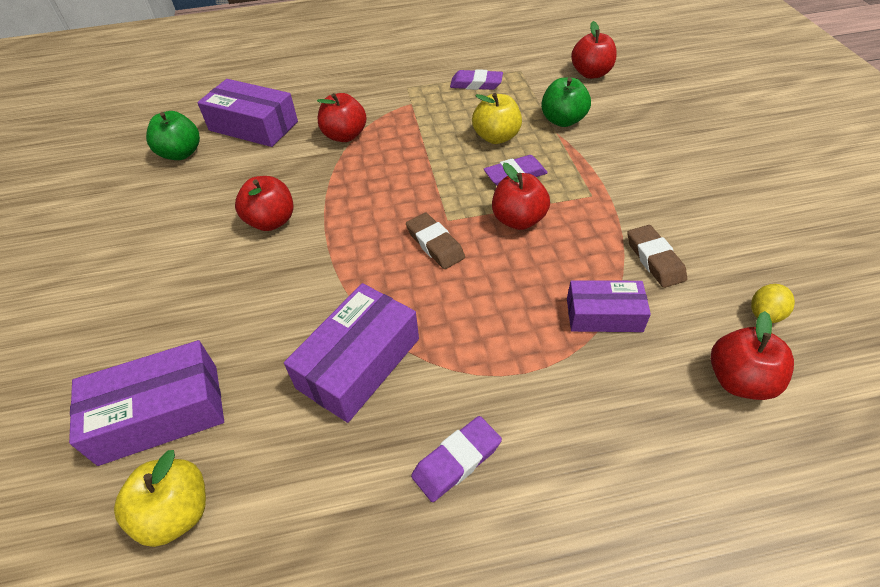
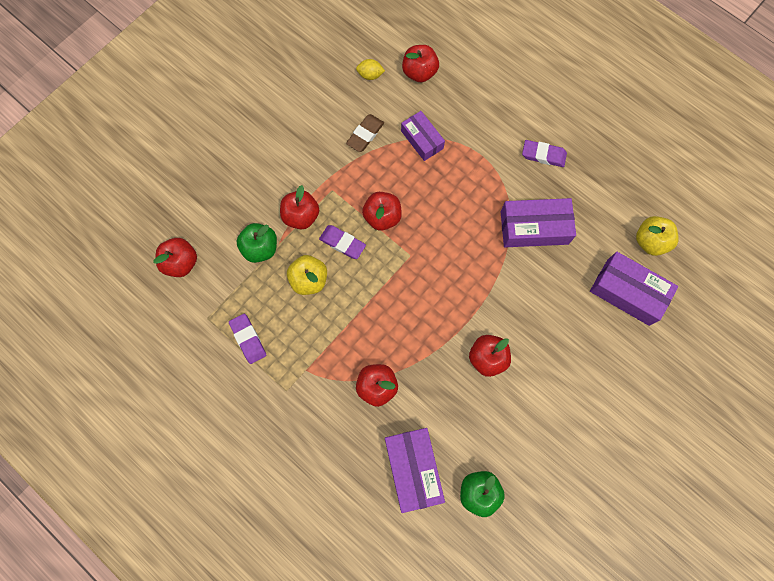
camera: 130 degrees left, 25 degrees up
(435, 244) = (434, 248): brown eraser -> none
(577, 159) = (301, 216): none -> red apple

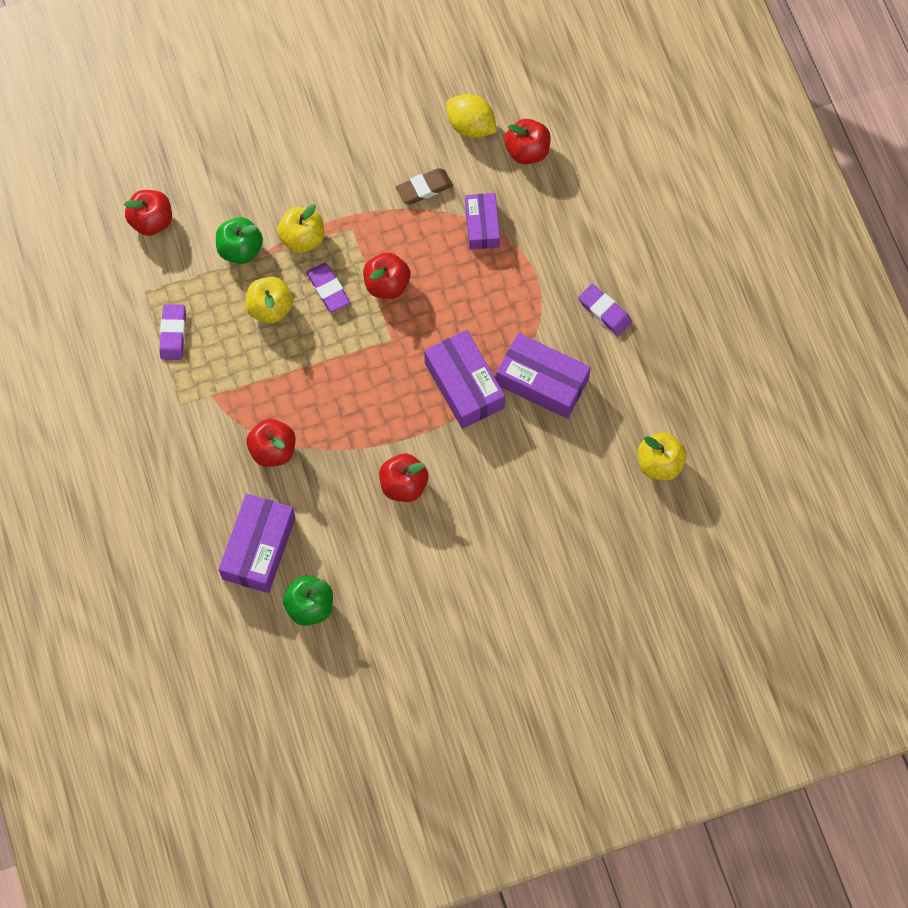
camera: 30 degrees right, 5 degrees down
(301, 216) = (302, 238): red apple -> yellow apple
(370, 75) = (471, 126): yellow lemon -> yellow lemon, size x1.65
(627, 292) = (597, 501): purple box -> purple box (464, 385)

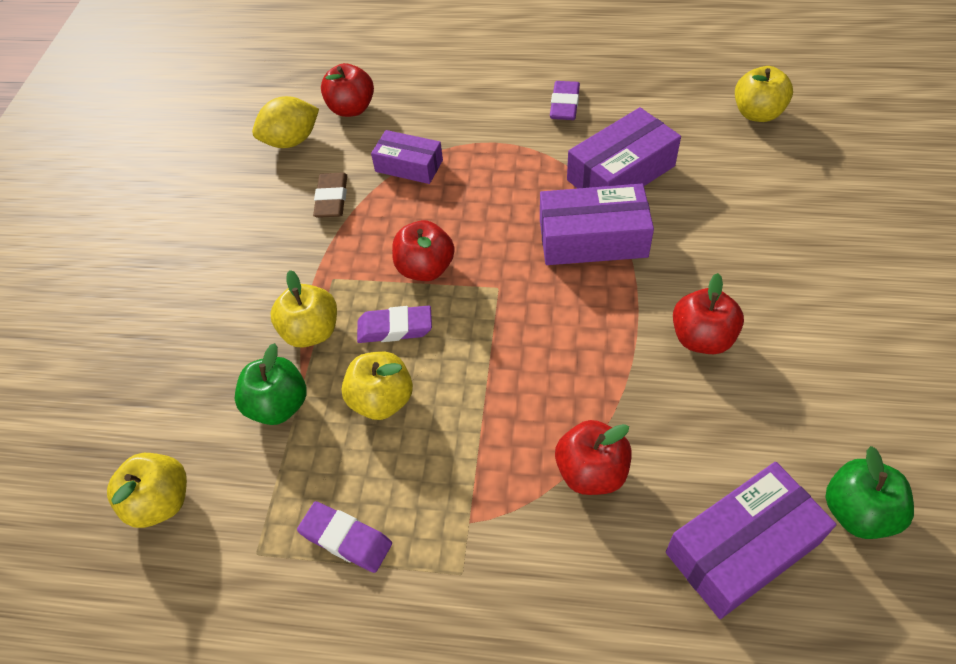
camera: 60 degrees left, 15 degrees down
(151, 221) = (161, 502): red apple -> yellow apple
(259, 548) = (742, 548): purple box -> purple box turned 75 degrees counterclockwise
(604, 311) = (564, 104): purple eraser -> purple eraser turned 60 degrees counterclockwise

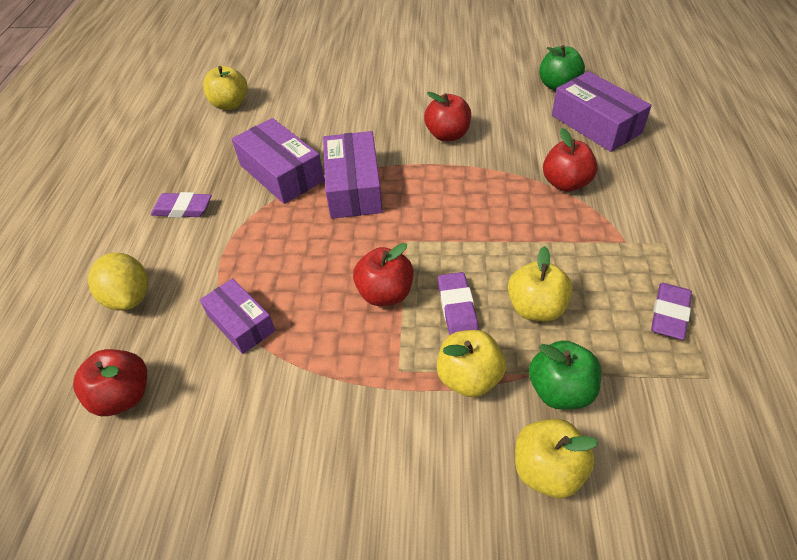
camera: 95 degrees left, 5 degrees down
(161, 502) = (696, 477): yellow apple -> yellow apple (547, 470)
(291, 141) = (165, 459): yellow lemon -> yellow lemon (129, 297)
(331, 199) = (280, 391): brown eraser -> none
(409, 166) = (241, 323): purple box -> purple box turned 60 degrees counterclockwise

